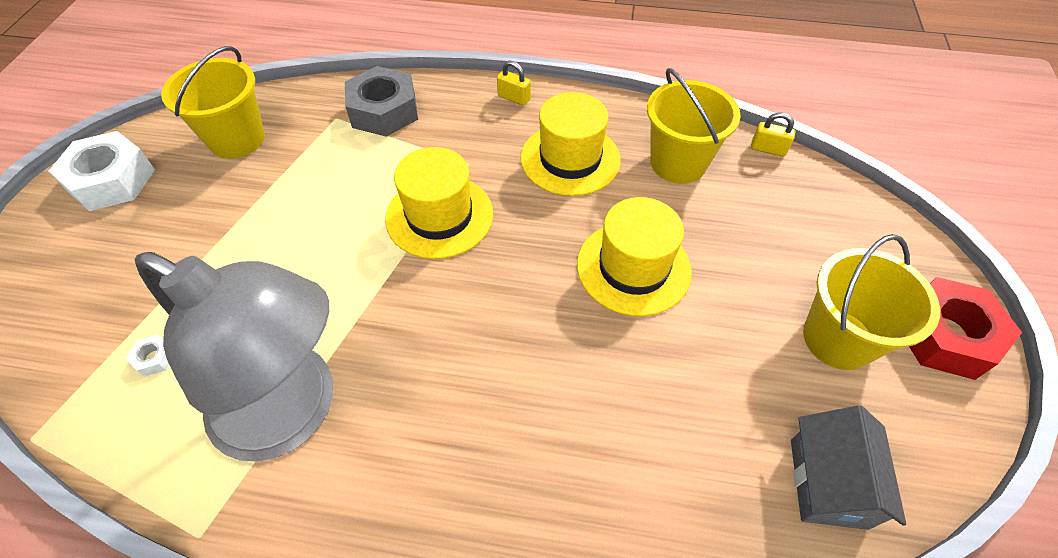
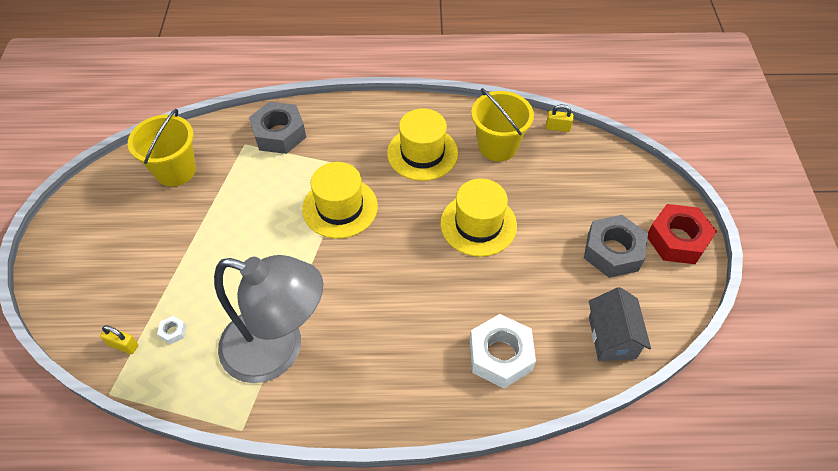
camera: 10 degrees left, 0 degrees up
(112, 180) = (92, 214): white nut -> white nut (500, 355)
(514, 98) = (373, 111): yellow padlock -> yellow padlock (123, 345)
(838, 339) = (612, 251): yellow bucket -> grey nut

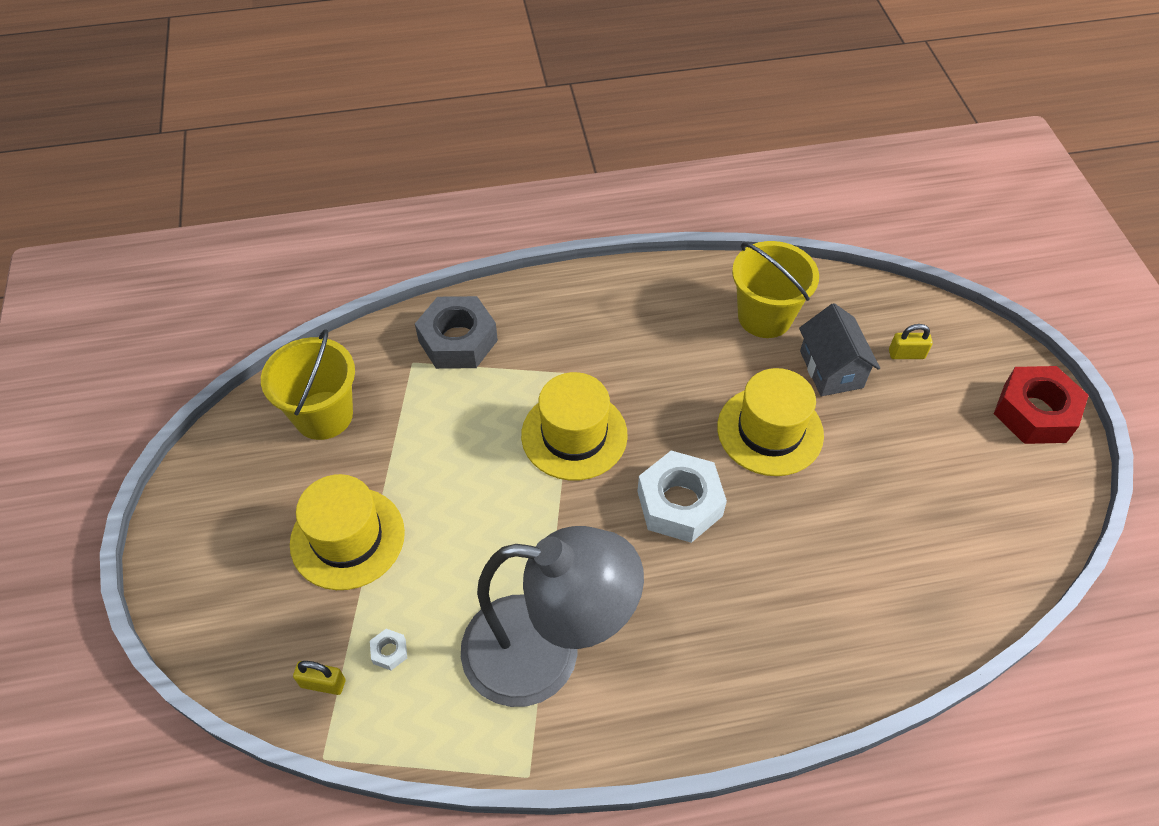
camera: 10 degrees left, 0 degrees up
(422, 153) = (666, 341): yellow hat -> yellow hat (347, 538)
(500, 355) = (850, 609): white nut -> white nut (679, 503)
(557, 127) = (837, 279): yellow padlock -> yellow padlock (906, 354)
(612, 251) = (956, 442): grey nut -> none
(612, 337) = (988, 560): grey house -> grey house (831, 369)

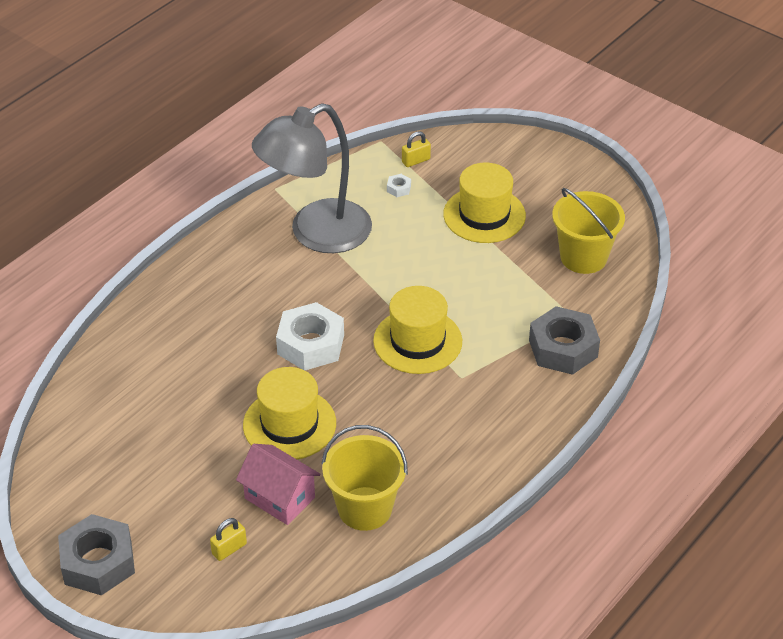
camera: 140 degrees right, 10 degrees down
(831, 369) = (280, 498): grey house -> pink house
(1034, 412) = (98, 562): red nut -> grey nut

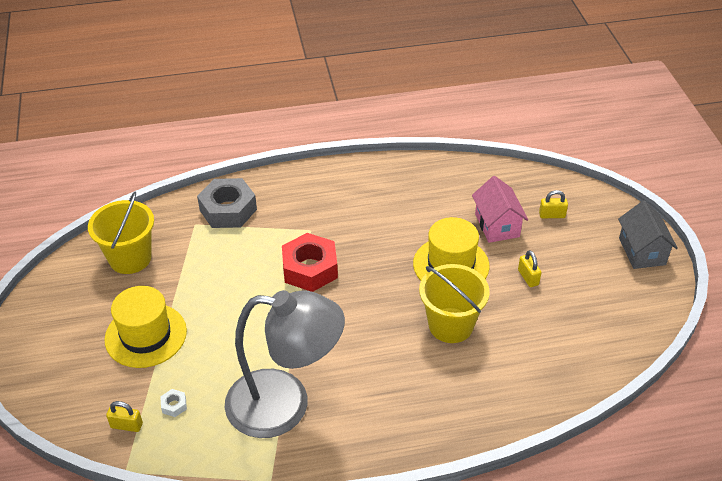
camera: 140 degrees left, 0 degrees up
(98, 562) = (642, 251): grey nut -> grey house
(201, 457) = (528, 277): none -> yellow padlock
(310, 344) = (384, 311): white nut -> none
(365, 508) = (450, 192): yellow bucket -> yellow bucket (450, 325)
(417, 341) = (310, 269): yellow hat -> red nut

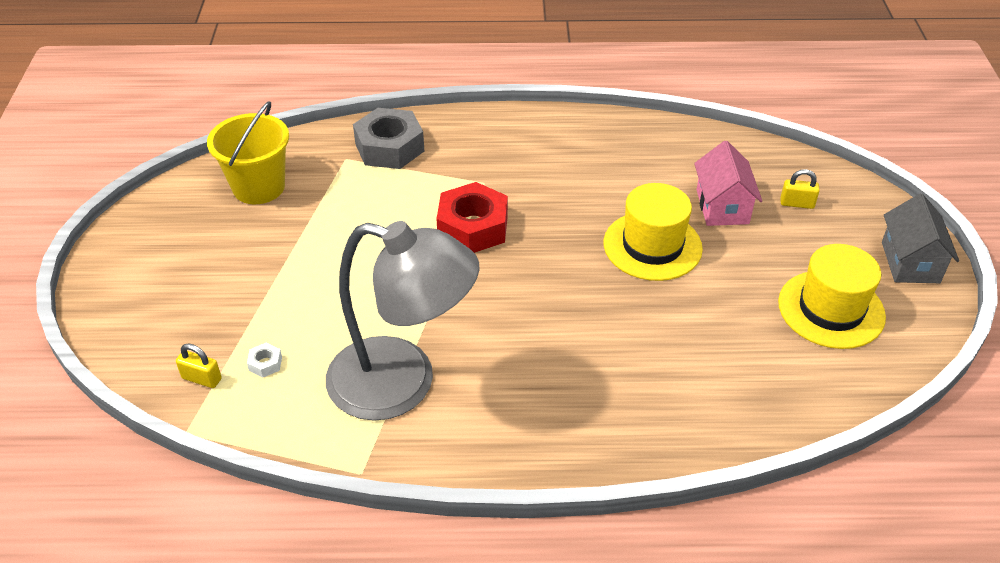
camera: 10 degrees right, 0 degrees up
(146, 335) = (253, 277): yellow hat -> yellow hat (831, 309)
(450, 325) = (636, 318): yellow bucket -> none
(528, 277) = (750, 274): yellow padlock -> none

